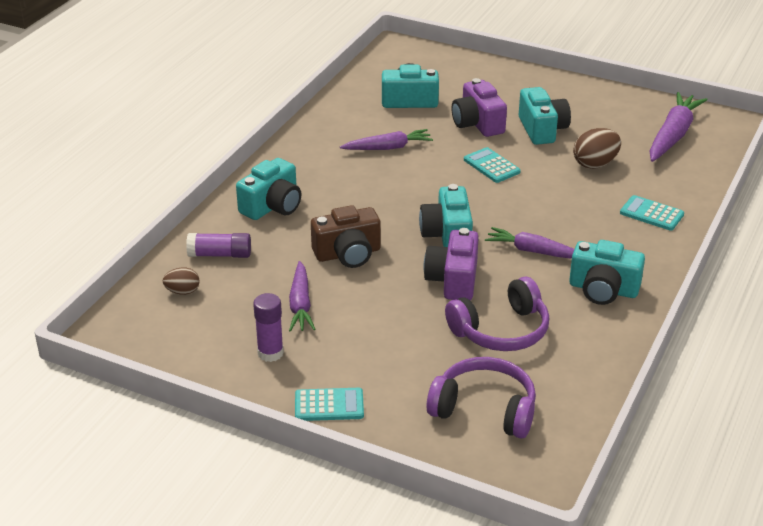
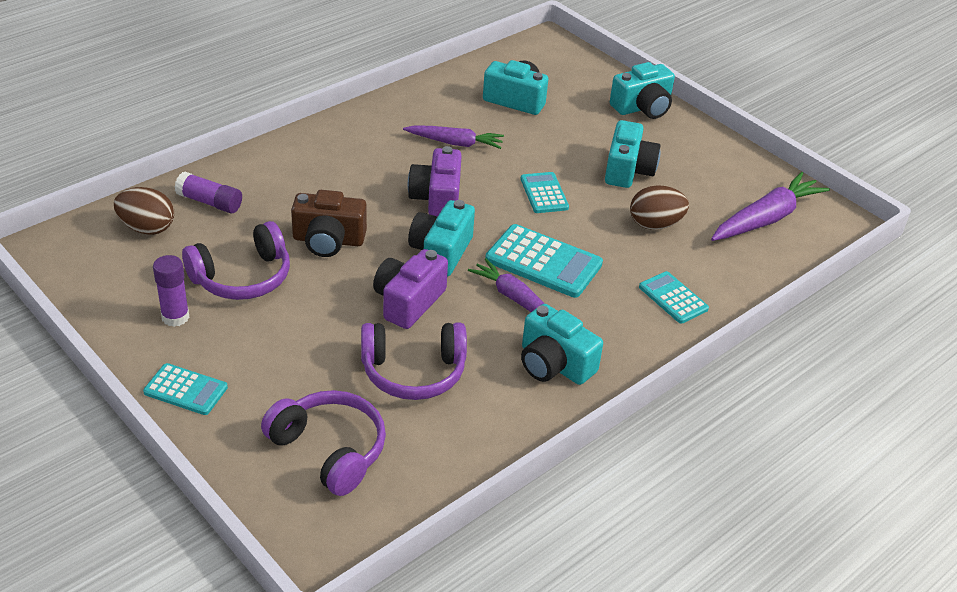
camera: 20 degrees right, 5 degrees up
(182, 292) = (147, 228): brown egg -> brown egg, size x1.62
(272, 206) = (296, 169): turquoise camera -> turquoise camera (642, 107)
(300, 304) = (242, 277): purple carrot -> purple headphones
(477, 123) = (565, 144): purple camera -> purple camera (437, 198)
(533, 217) = (543, 262): none -> turquoise calculator

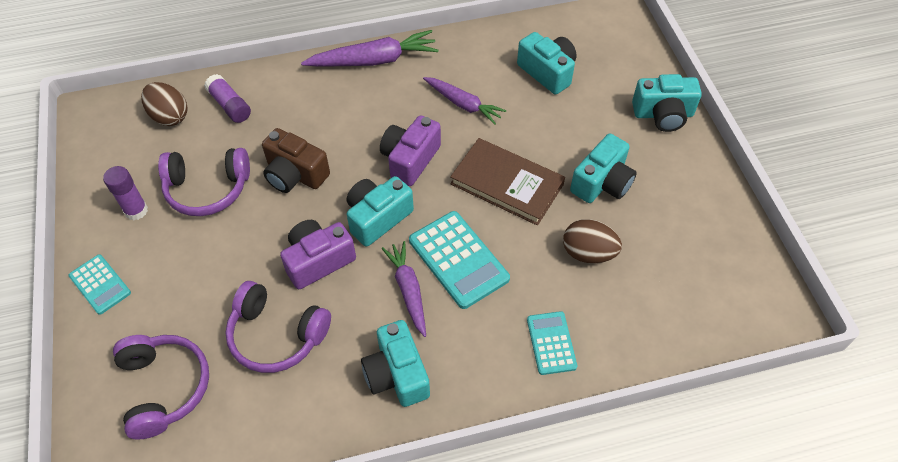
camera: 30 degrees right, 15 degrees up
(544, 193) = (507, 184): turquoise calculator -> brown book
(766, 218) = (704, 284): purple carrot -> purple carrot (374, 60)

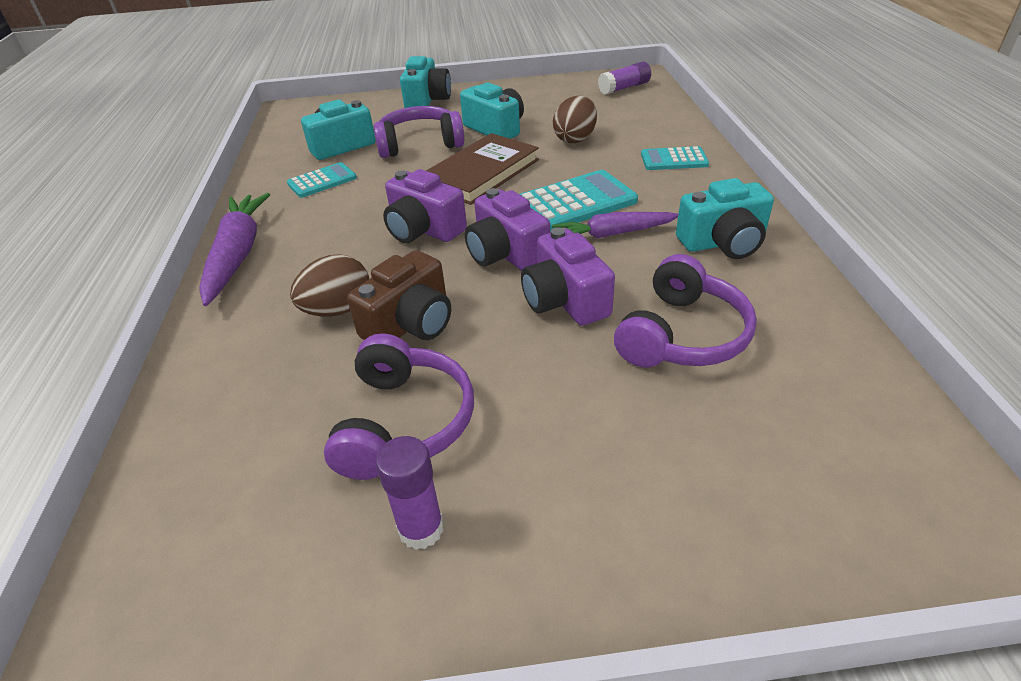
camera: 80 degrees left, 15 degrees down
(100, 284) = (589, 576): turquoise calculator -> turquoise calculator (322, 181)
(164, 387) = (788, 454): purple headphones -> purple headphones (420, 144)
(169, 116) = (201, 491): brown egg -> brown egg (338, 310)
(230, 105) = (228, 402): purple glue stick -> purple glue stick (624, 88)
(377, 218) = (506, 254): turquoise camera -> purple camera
(463, 104) = (356, 194): purple carrot -> none

